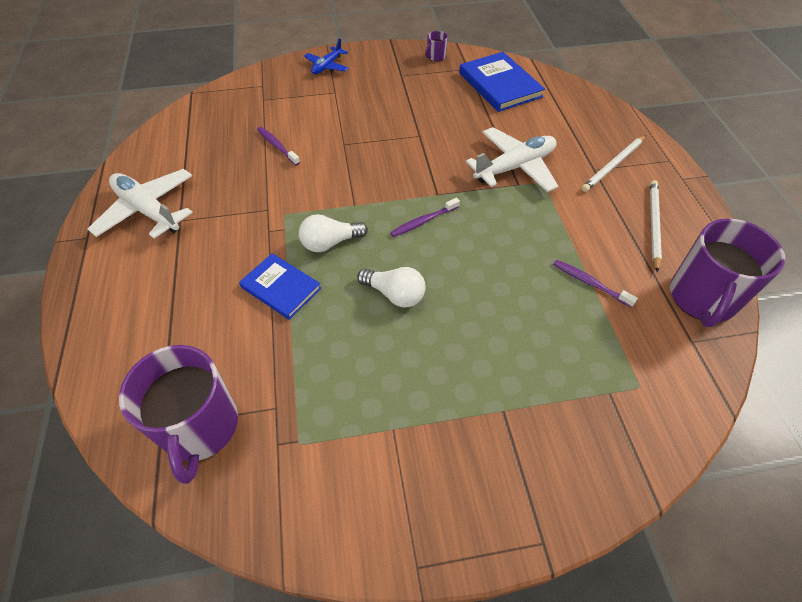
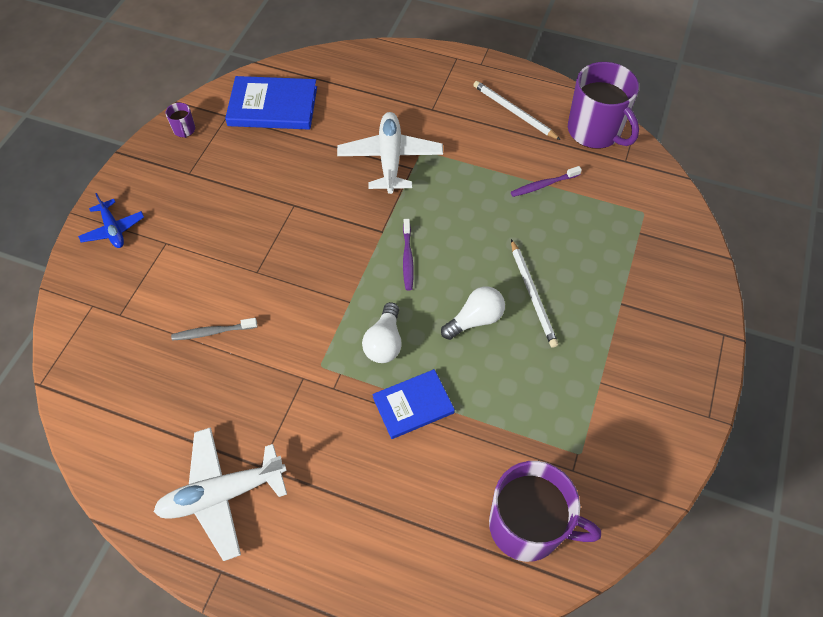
camera: 60 degrees left, 5 degrees up
(277, 146) = (213, 332): purple toothbrush -> grey toothbrush
(613, 165) = (436, 94): white pencil -> white pencil (532, 295)

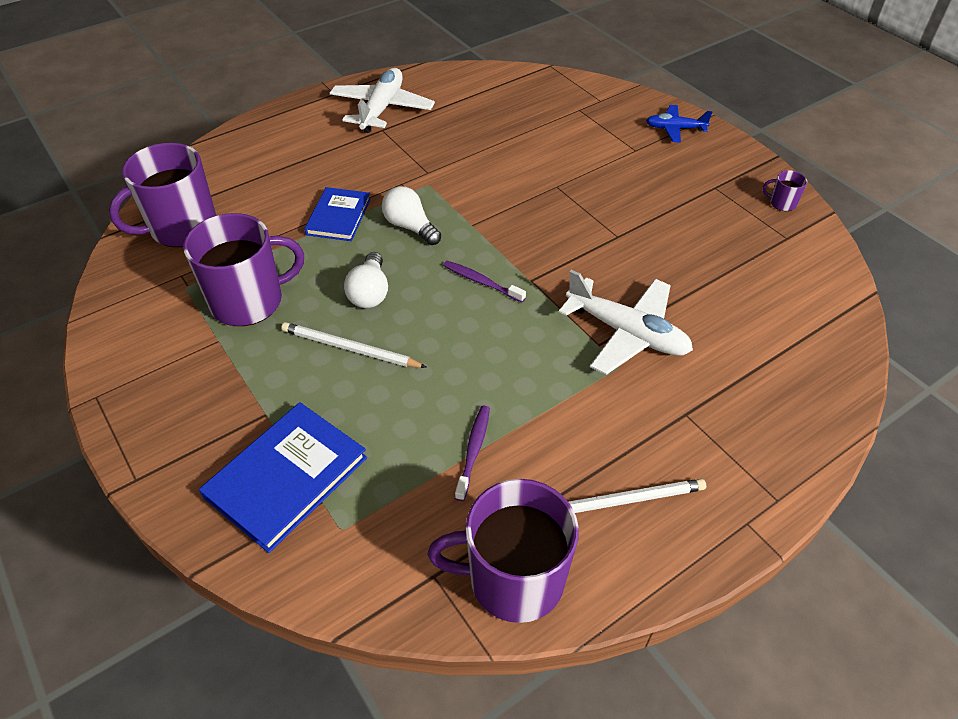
camera: 125 degrees right, 10 degrees down
(213, 332) = (517, 145): grey toothbrush -> none
(273, 106) = (781, 276): blue book -> blue book (286, 477)
(552, 394) = (249, 301): none -> purple mug

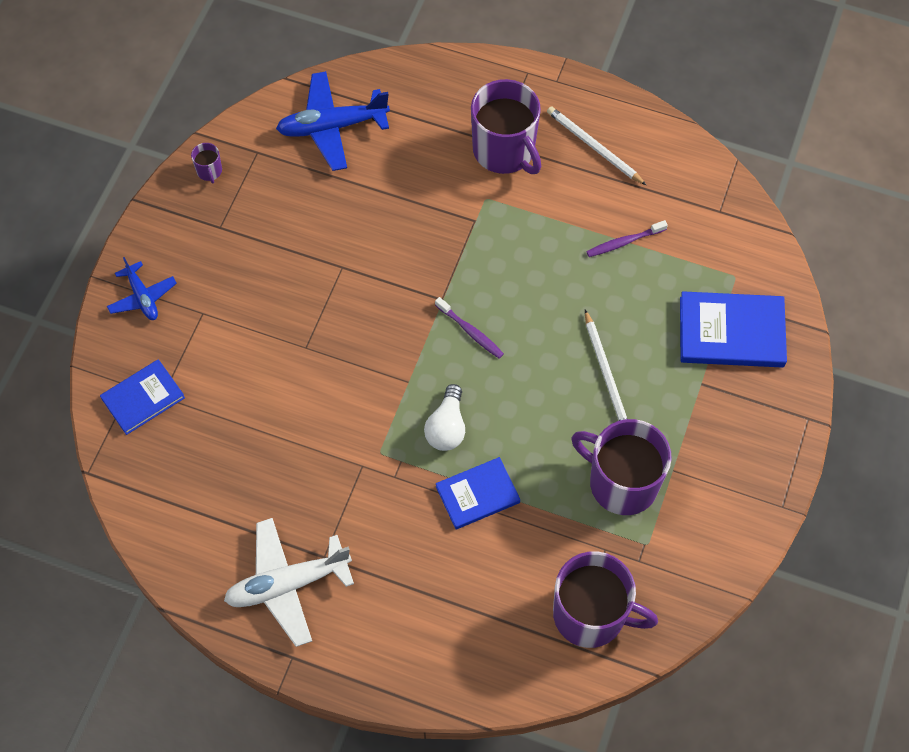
camera: 125 degrees left, 15 degrees up
(370, 292) = (543, 402): white light bulb -> none
(481, 282) = (470, 331): purple toothbrush -> purple toothbrush turned 45 degrees counterclockwise
(514, 578) = (687, 172): purple mug -> purple mug (504, 150)
(585, 102) = (143, 398): none -> blue book
(627, 333) = (449, 209): white plane -> none
(789, 297) = (332, 127): none -> blue plane

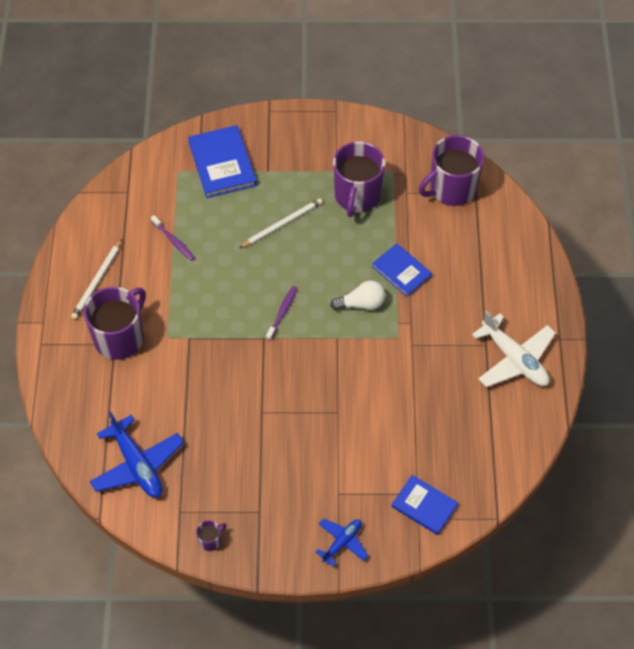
camera: 110 degrees left, 5 degrees down
(591, 614) = (452, 188): purple mug -> purple mug turned 120 degrees counterclockwise

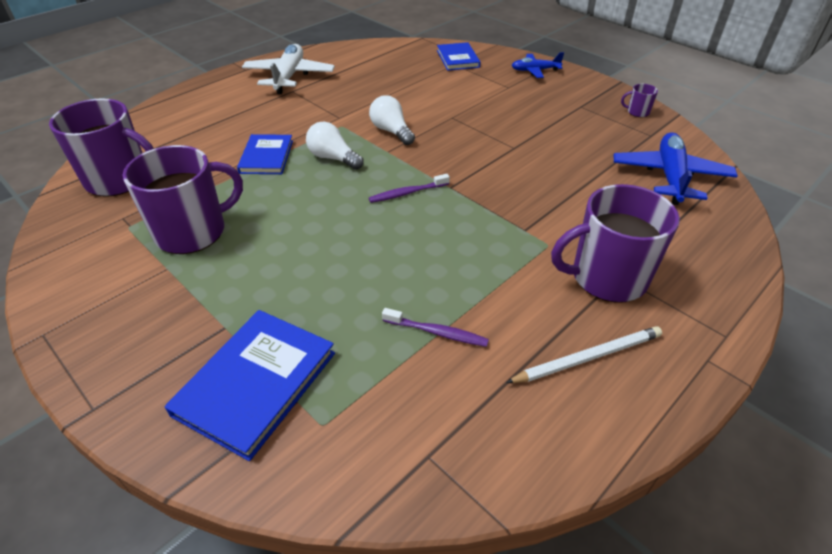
camera: 135 degrees left, 15 degrees down
(174, 241) = (437, 332): purple toothbrush -> purple toothbrush turned 105 degrees clockwise
(282, 224) = (298, 260): white pencil -> none
(359, 360) = (391, 131): none -> white light bulb

